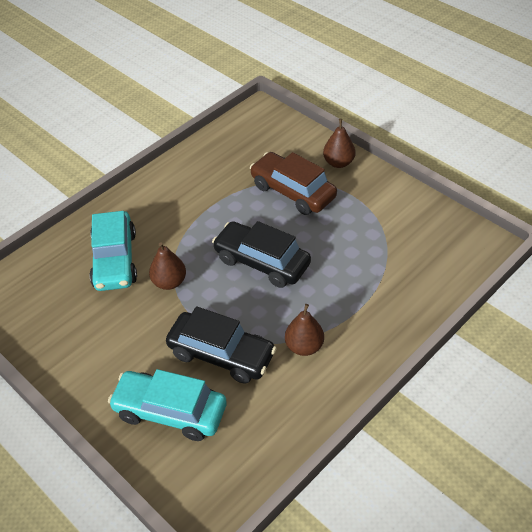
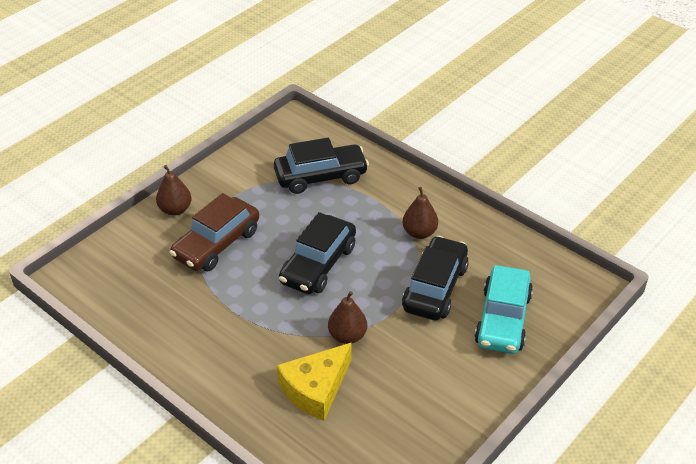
camera: 95 degrees left, 5 degrees down
(115, 260) = (315, 389): turquoise car -> yellow cheese
(392, 264) = (320, 176): none -> black car

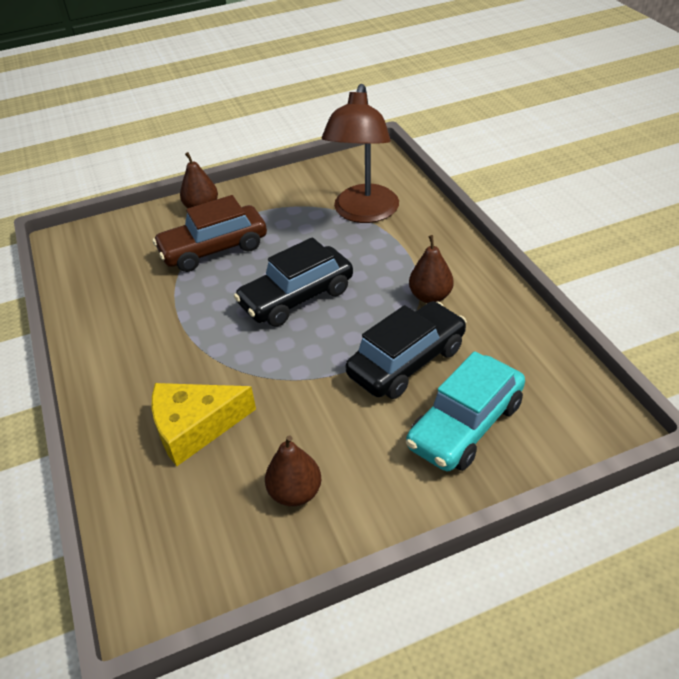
camera: 30 degrees right, 0 degrees up
(320, 176) = (363, 213): black car -> brown lamp
(347, 336) = (271, 381): brown pear -> brown pear (295, 493)

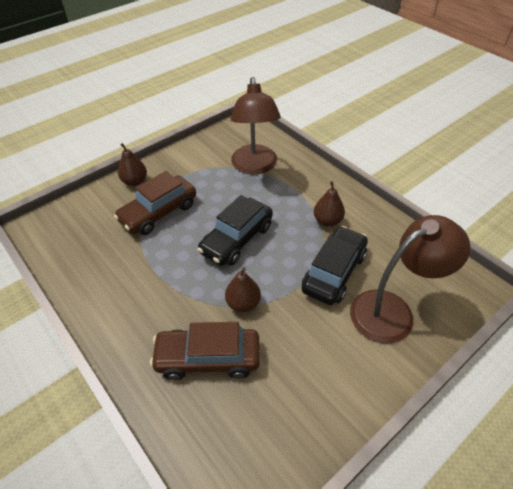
camera: 20 degrees left, 5 degrees up
(195, 427) = (208, 358): yellow cheese -> brown car
(295, 493) = (304, 391): brown pear -> brown pear (243, 303)
(465, 425) = (392, 310): turquoise car -> brown lamp

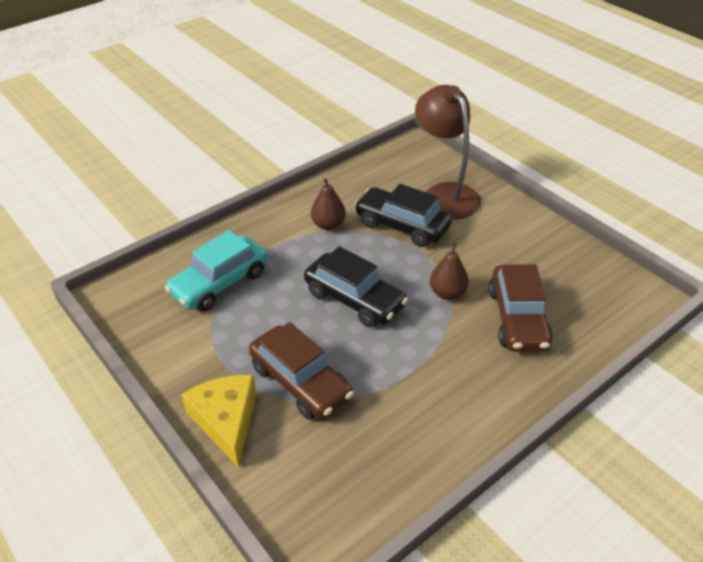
camera: 90 degrees left, 5 degrees down
(135, 181) = (226, 421): brown pear -> yellow cheese
(255, 166) = (219, 283): brown lamp -> turquoise car

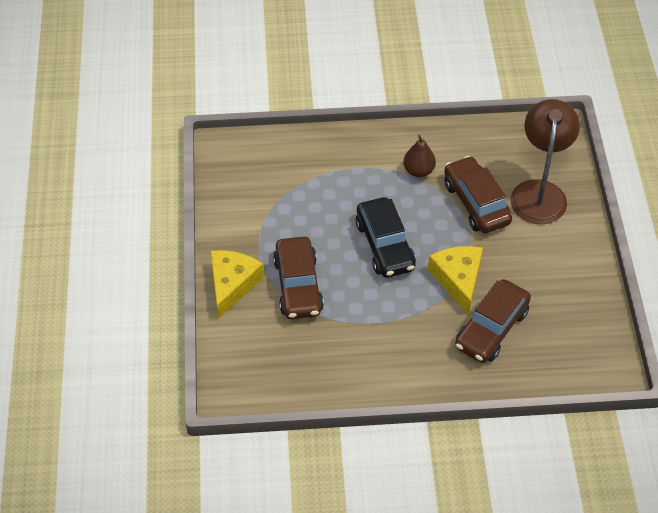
camera: 35 degrees right, 10 degrees up
(219, 283) = (300, 178): turquoise car -> none
(402, 226) = (476, 203): black car -> brown car
(447, 293) = (458, 279): brown pear -> yellow cheese

